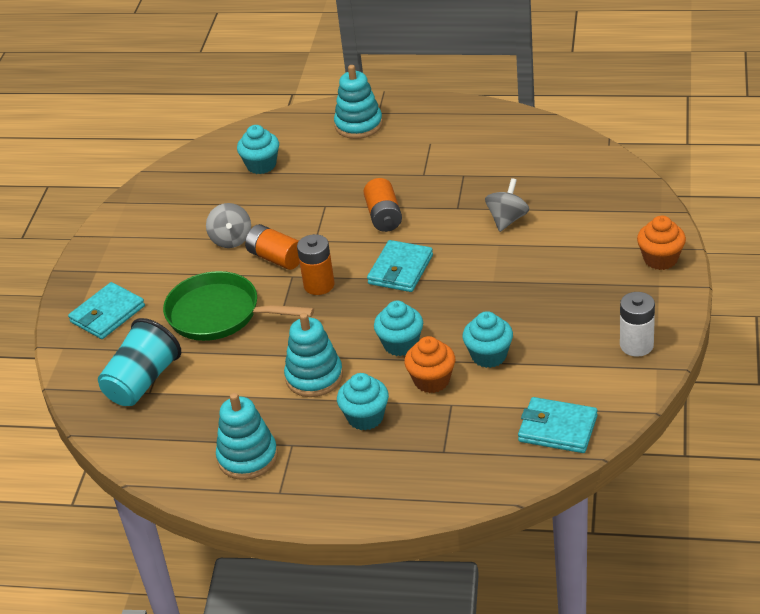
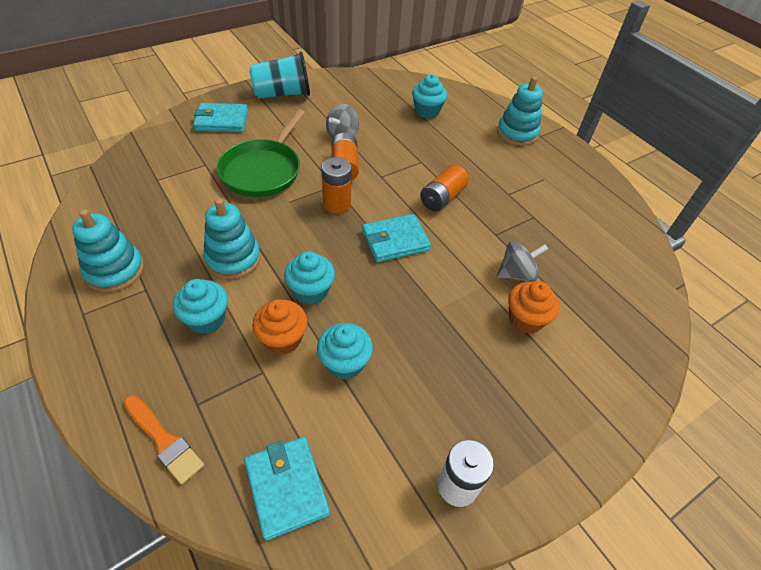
camera: 40 degrees right, 10 degrees up
(142, 382) = (165, 170): turquoise cup -> turquoise cup (282, 94)
(219, 314) = (263, 170): green pan -> green pan turned 135 degrees counterclockwise
(458, 479) = (164, 440): none -> orange brush
(660, 259) = (590, 426): orange cupcake -> orange cupcake (525, 319)

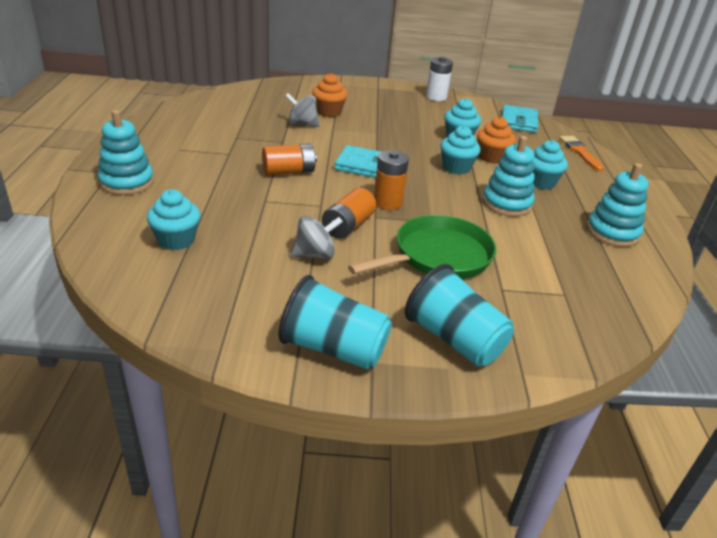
camera: 145 degrees left, 15 degrees down
(222, 121) = (454, 339): turquoise wallet -> turquoise cup

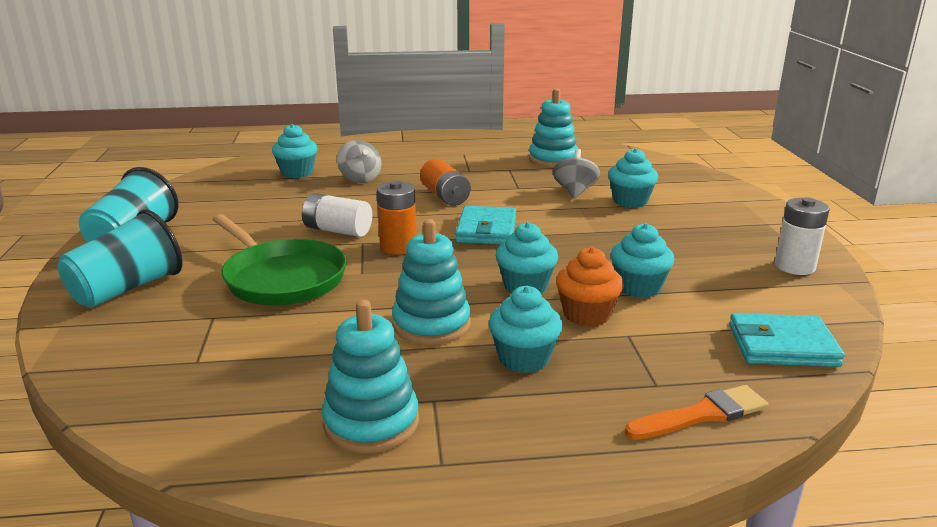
camera: 85 degrees right, 10 degrees down
(127, 182) = (387, 147): turquoise stacking toy -> turquoise stacking toy (553, 159)
(315, 255) = (279, 221): grey spinning top -> grey spinning top (360, 179)
(328, 112) = (630, 201): orange cupcake -> turquoise cupcake
(348, 226) = (337, 230): orange battery -> white battery

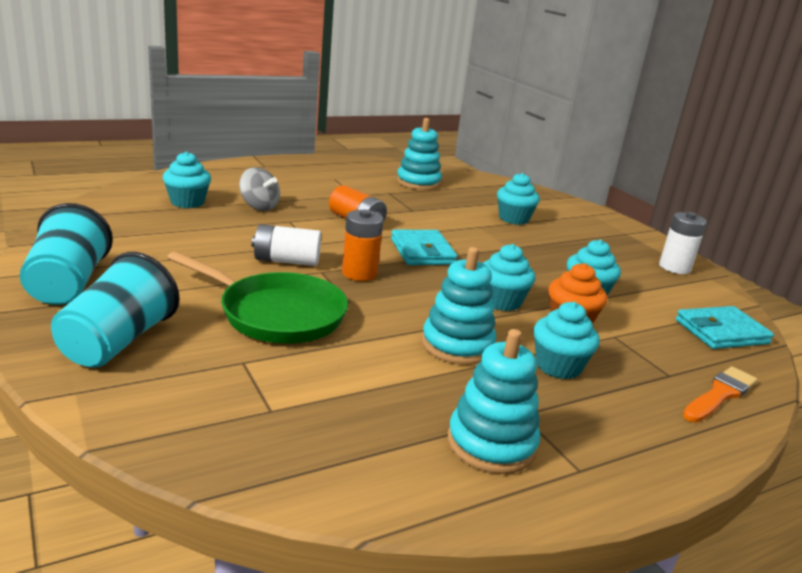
camera: 25 degrees left, 0 degrees up
(575, 192) = (463, 212): grey spinning top -> none

